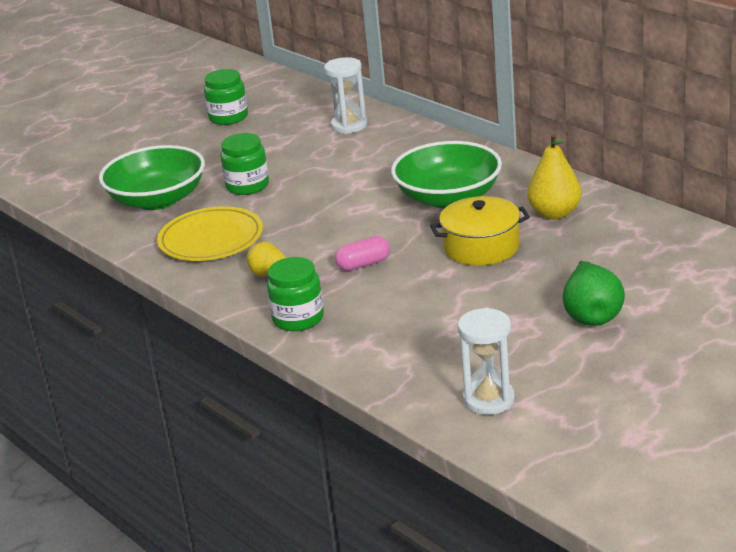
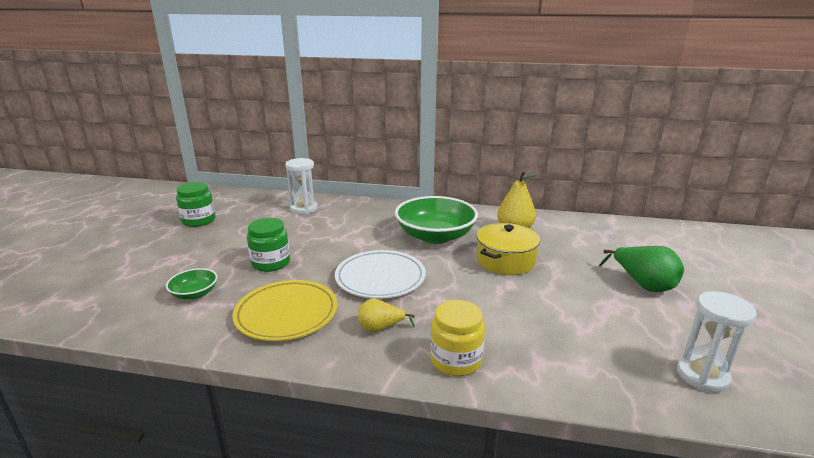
camera: 40 degrees left, 5 degrees down
(157, 200) = (194, 294): green bowl -> green bowl, size x0.47
(298, 319) = (456, 360): green jar -> yellow jar
(329, 229) = (380, 278): none -> white plate
(363, 264) = (443, 296): pink capsule -> none

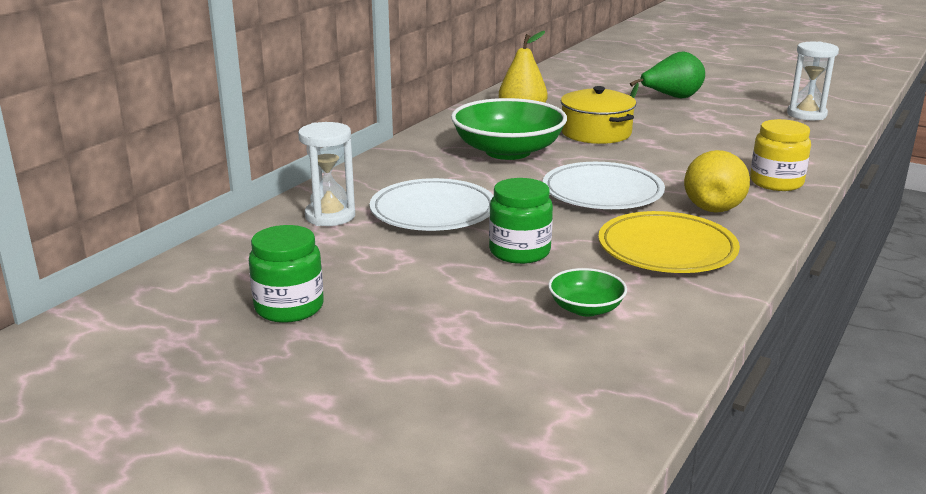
camera: 70 degrees left, 0 degrees up
(321, 231) = (433, 211): none -> white plate
(380, 328) = (713, 205): yellow pear -> yellow pear, size x1.59

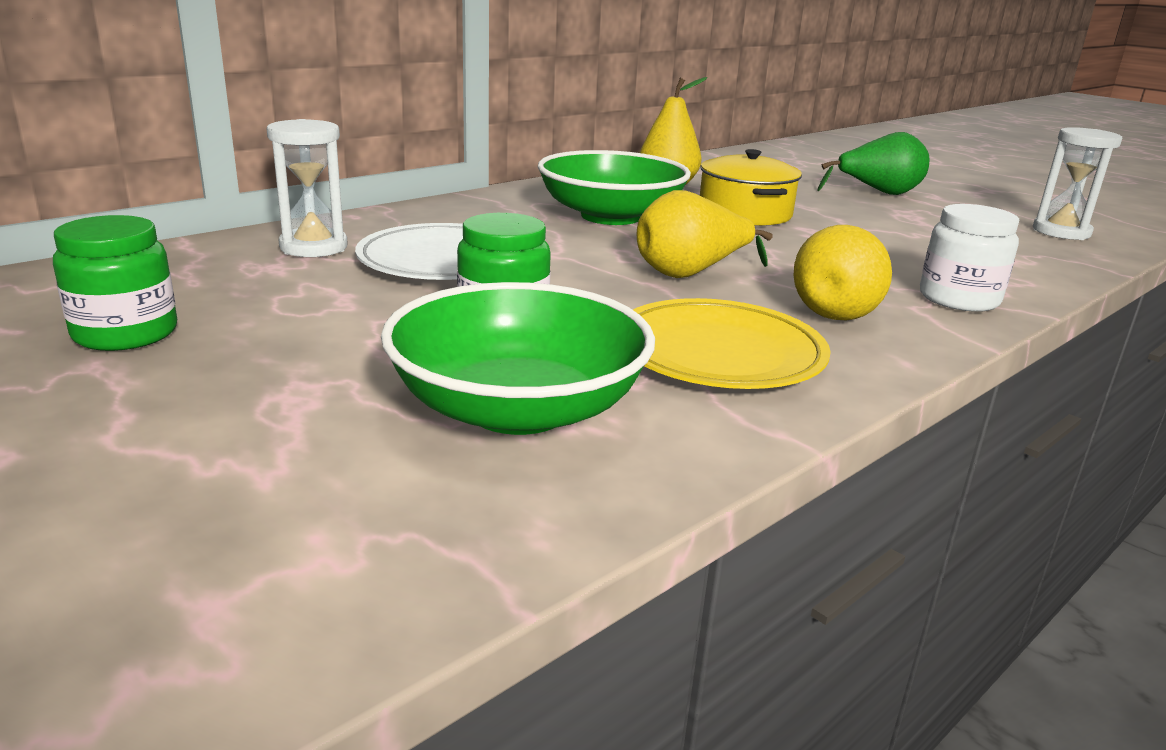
camera: 15 degrees right, 0 degrees up
(586, 308) = (518, 408): green bowl -> green bowl, size x2.11
(602, 192) = (690, 274): white plate -> yellow pear
(776, 182) = (958, 299): yellow jar -> white jar

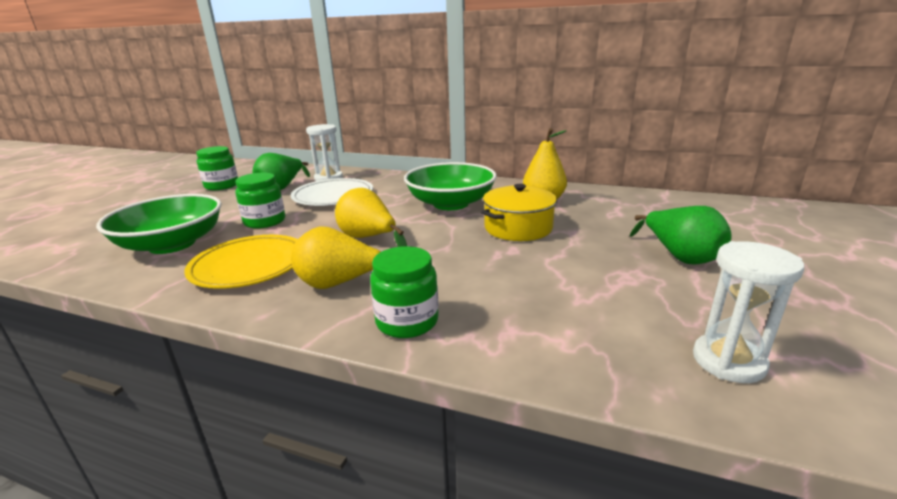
camera: 65 degrees right, 0 degrees up
(294, 285) = (282, 188): none -> green pear
(958, 299) = (407, 321): white jar -> green jar

